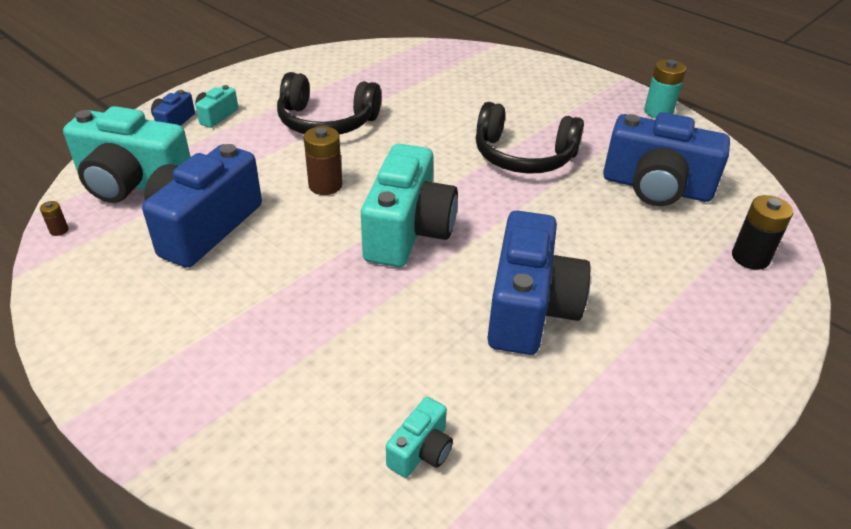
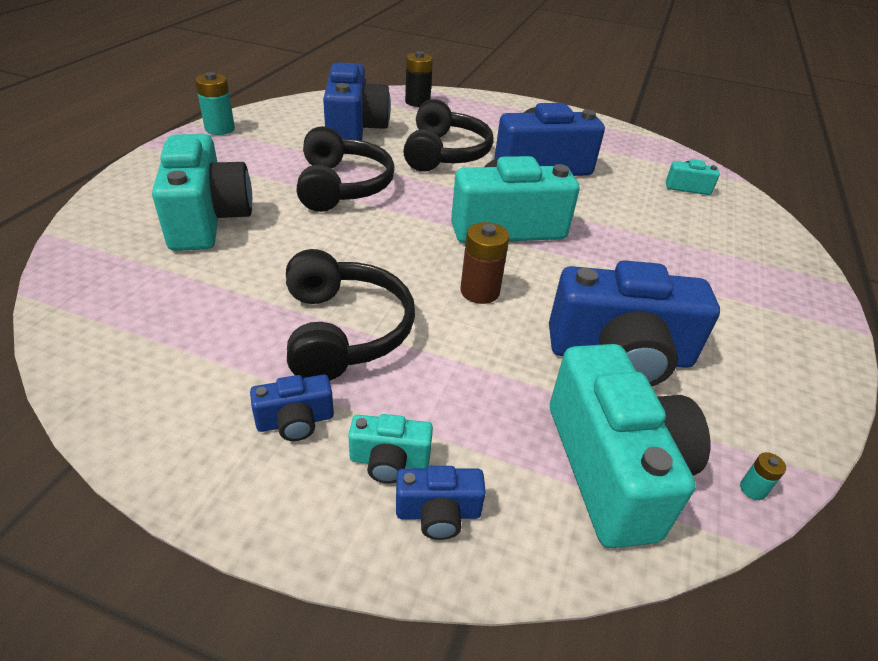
camera: 115 degrees left, 0 degrees up
(59, 230) = (753, 489): brown battery -> turquoise battery
(268, 96) = (295, 421): none -> blue camera
(491, 92) = (207, 219): none -> turquoise camera
(582, 237) = (445, 153): none -> black headphones

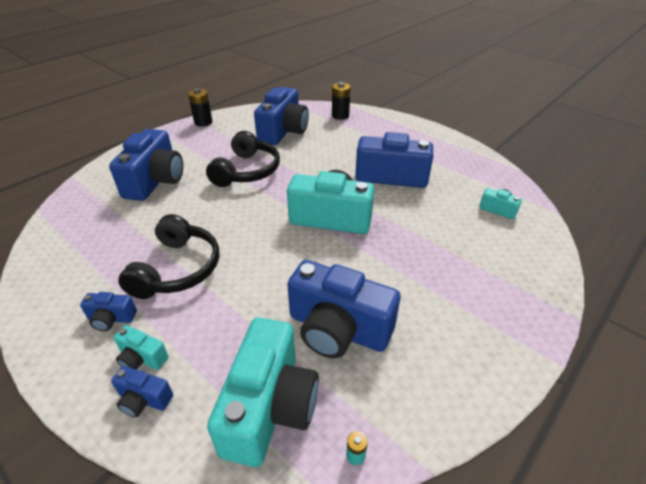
camera: 25 degrees right, 0 degrees up
(207, 219) = (155, 181): turquoise camera -> blue camera
(220, 129) = (203, 122): turquoise battery -> black battery
(445, 153) = (330, 156): black headphones -> none
(480, 291) = (278, 261): brown battery -> none

